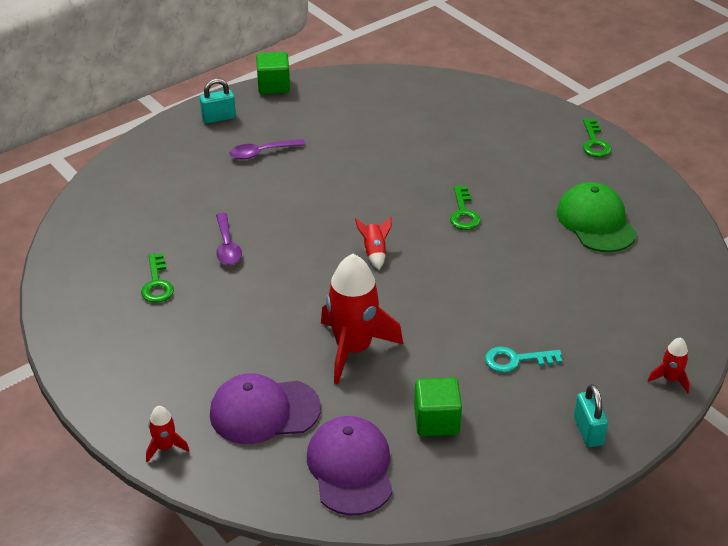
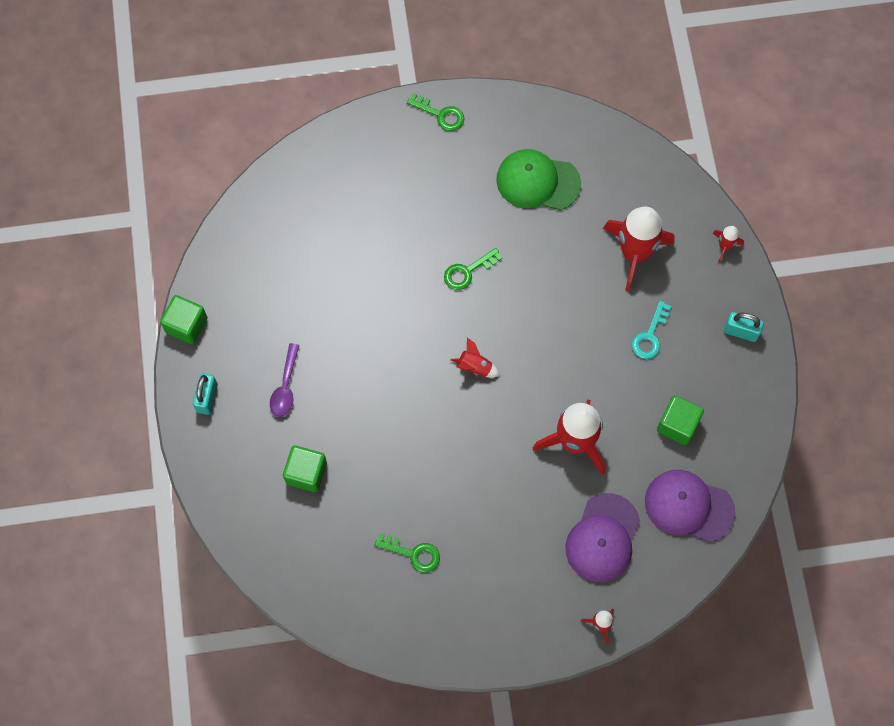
camera: 60 degrees left, 30 degrees up
(191, 192) = (306, 473): none -> green cube
(227, 246) = (399, 477): purple spoon -> none
(463, 213) = (467, 271): green key -> green key turned 120 degrees clockwise
(592, 314) = (634, 253): none -> red rocket

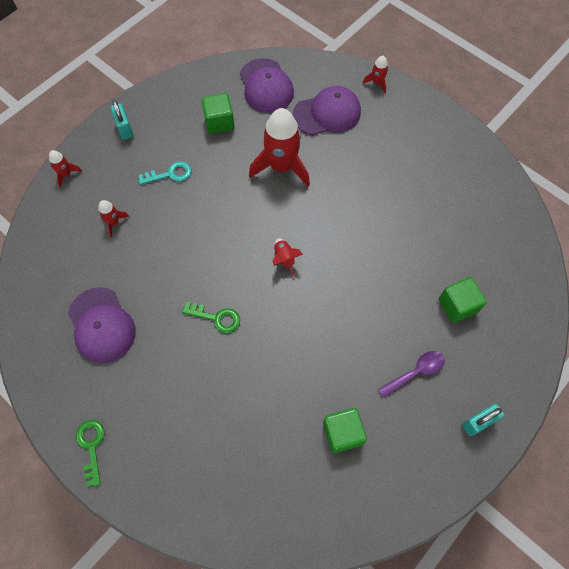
camera: 130 degrees left, 5 degrees down
(186, 325) = (443, 494): green cube -> green cube (342, 433)
(413, 553) = (439, 202): green key -> none
(537, 181) = (101, 325): green cap -> purple cap
(634, 253) = (114, 222): red rocket -> red rocket, size x0.45

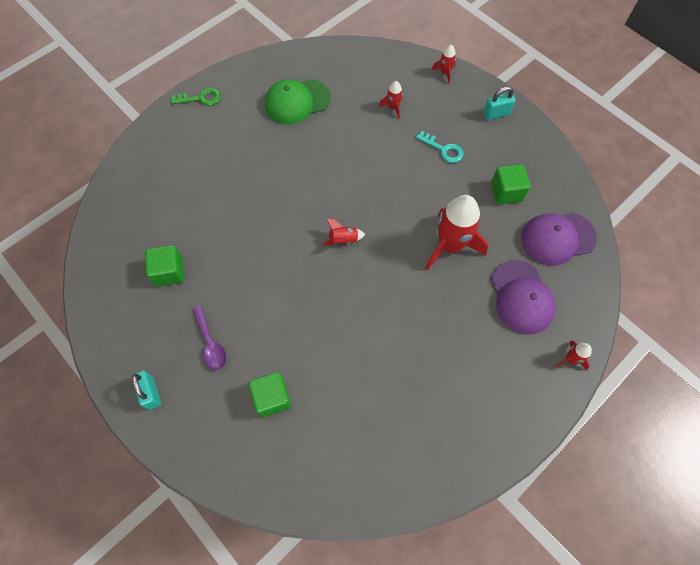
camera: 95 degrees right, 0 degrees up
(101, 325) = (297, 102): purple cap -> green cap
(170, 174) = (443, 149): turquoise key -> turquoise key turned 45 degrees counterclockwise
(216, 318) = (291, 182): green key -> none

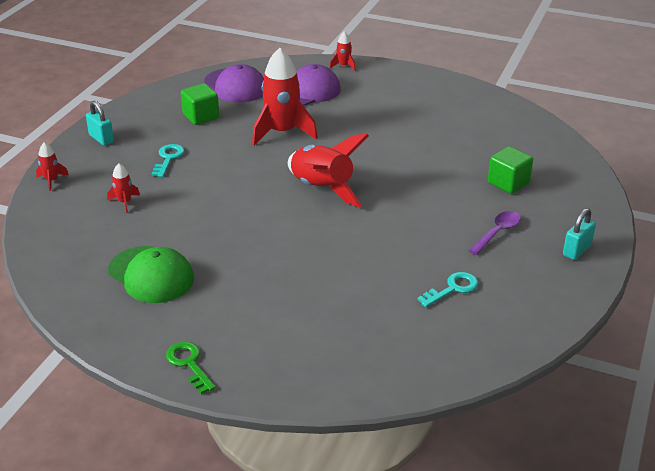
camera: 115 degrees left, 30 degrees down
(169, 272) = (452, 289): green cube -> turquoise key
(343, 240) = (321, 189): red rocket -> red rocket, size x2.20

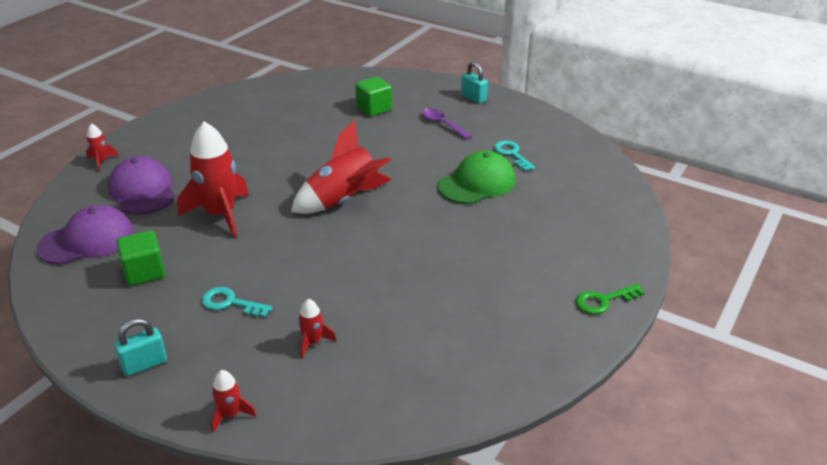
camera: 80 degrees left, 0 degrees up
(151, 275) = (462, 323): green cap -> green cap (477, 183)

